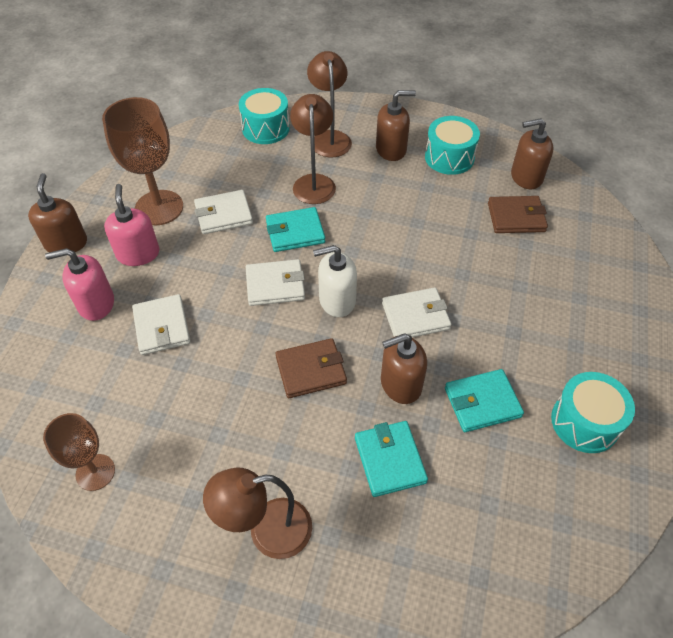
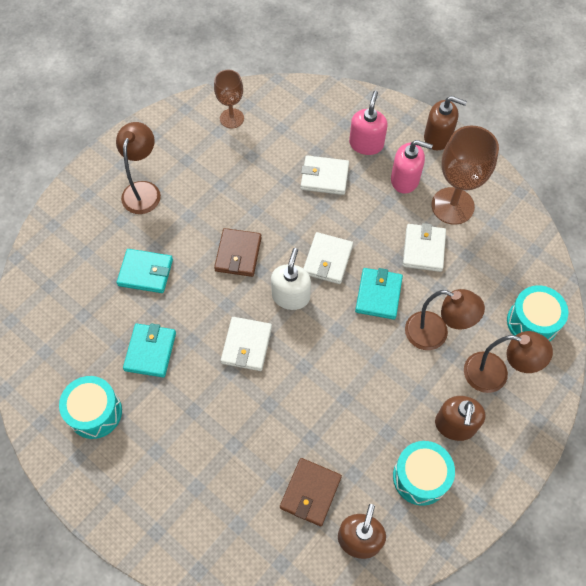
camera: 115 degrees right, 10 degrees up
(400, 384) = (195, 305): brown soap dispenser -> none

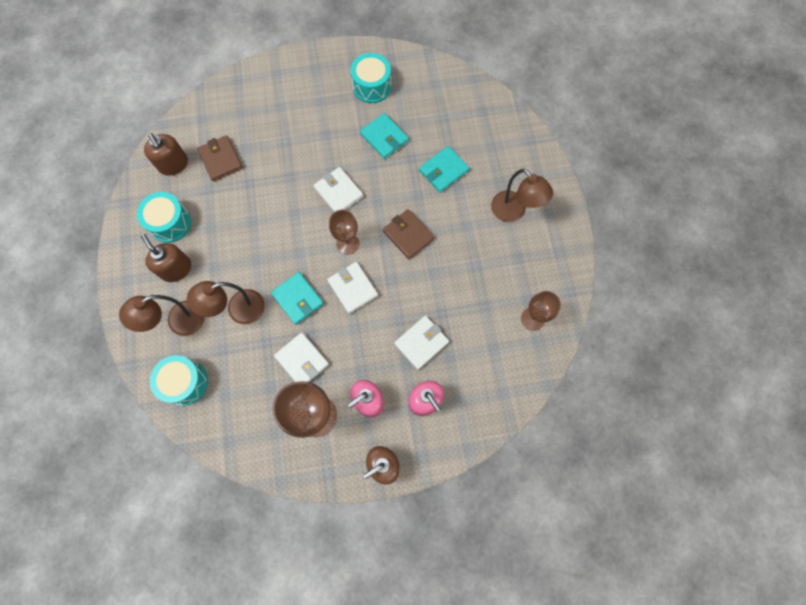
camera: 130 degrees right, 10 degrees up
(291, 296) = (347, 243): white soap dispenser -> brown goblet

